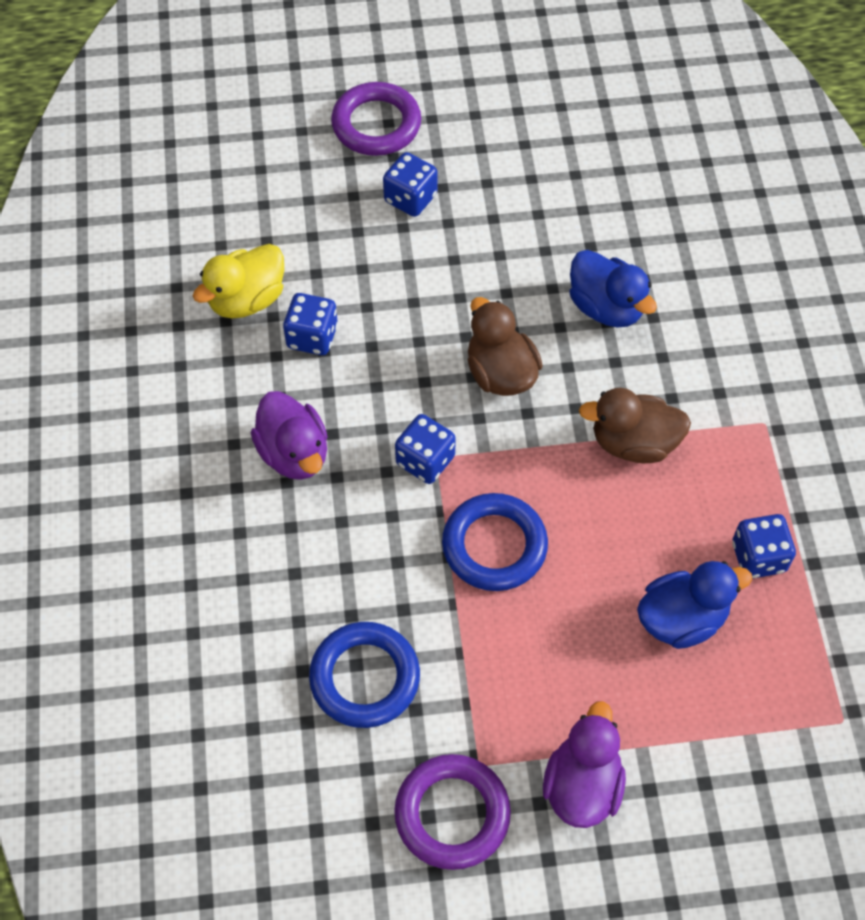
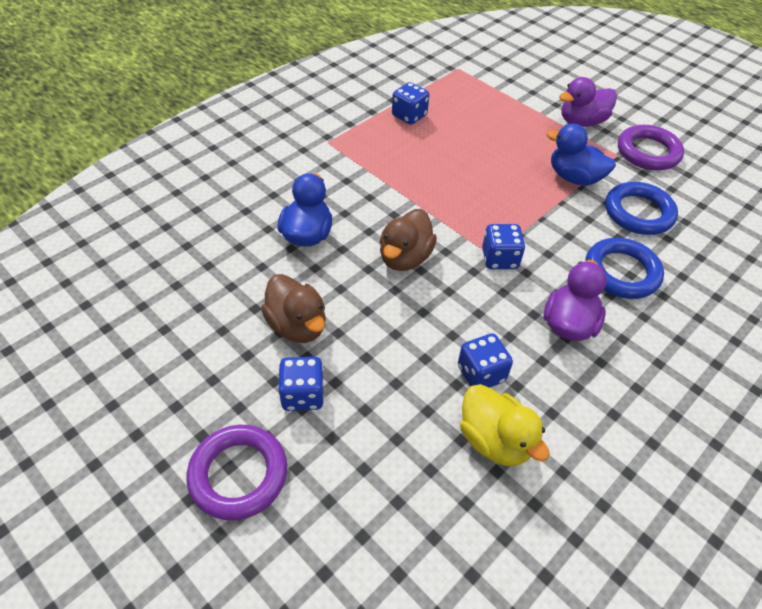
camera: 130 degrees left, 10 degrees down
(246, 299) = (495, 440): yellow duck -> yellow duck turned 45 degrees clockwise
(494, 546) = (513, 203): blue ring -> blue ring (621, 272)
(633, 443) = (392, 181): brown duck -> brown duck (297, 326)
(682, 619) = (470, 125): blue duck -> blue duck (574, 178)

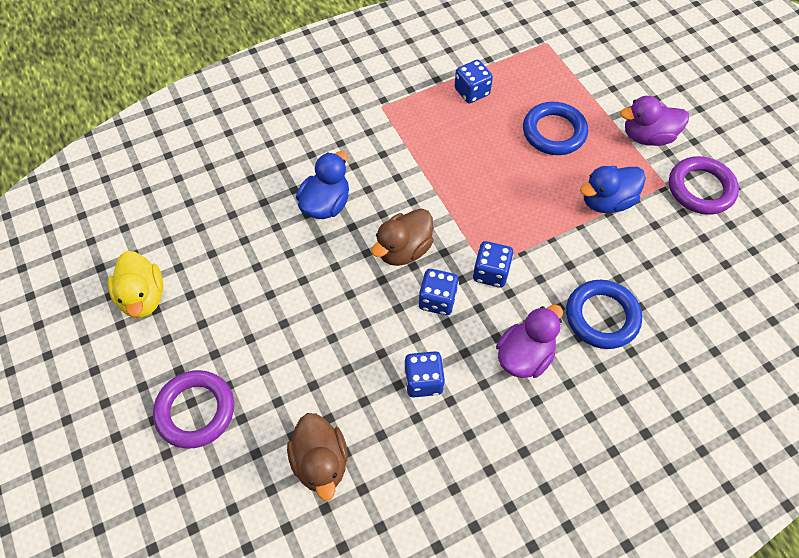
camera: 20 degrees right, 10 degrees up
(297, 326) = (285, 293): brown duck -> brown duck (321, 462)
(303, 395) = (268, 357): blue dice -> blue dice (437, 300)
(495, 440) = (408, 444): yellow duck -> yellow duck (143, 297)
(574, 178) = (606, 201): blue duck -> blue duck turned 75 degrees counterclockwise
(638, 213) = (653, 257): blue ring -> blue ring (554, 132)

